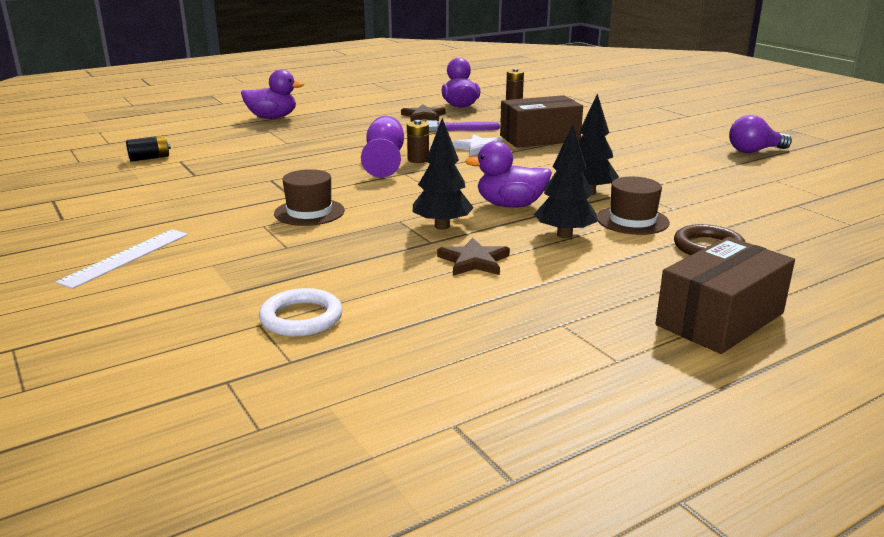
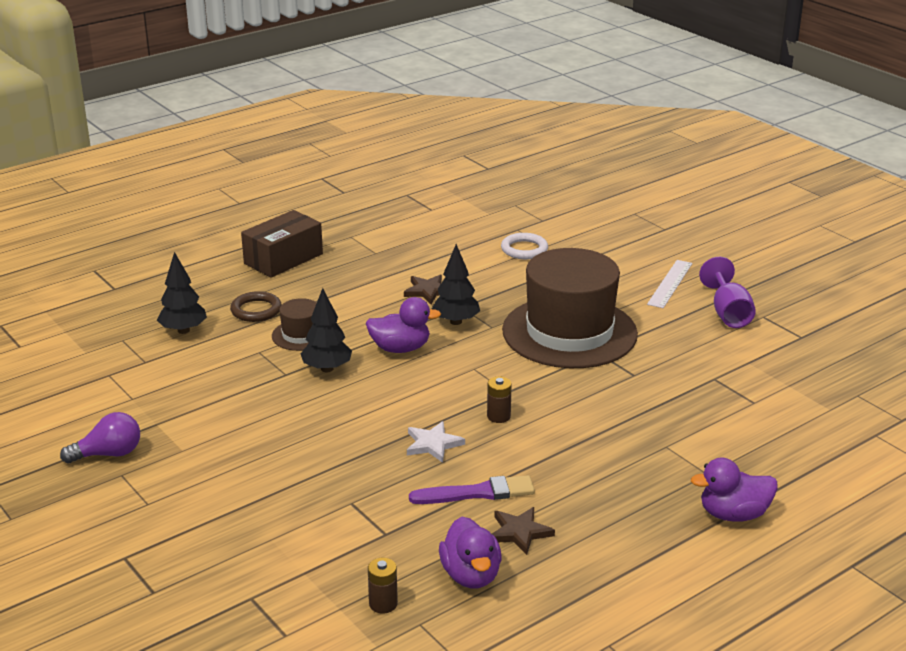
camera: 175 degrees right, 5 degrees up
(149, 158) = (790, 404): black battery -> none
(309, 212) = (569, 332): brown hat -> brown hat, size x2.30
(385, 159) = (535, 416): purple goblet -> purple goblet (728, 313)
(539, 138) = (358, 472): brown box -> none
(564, 235) = (360, 317): black tree -> black tree (183, 330)

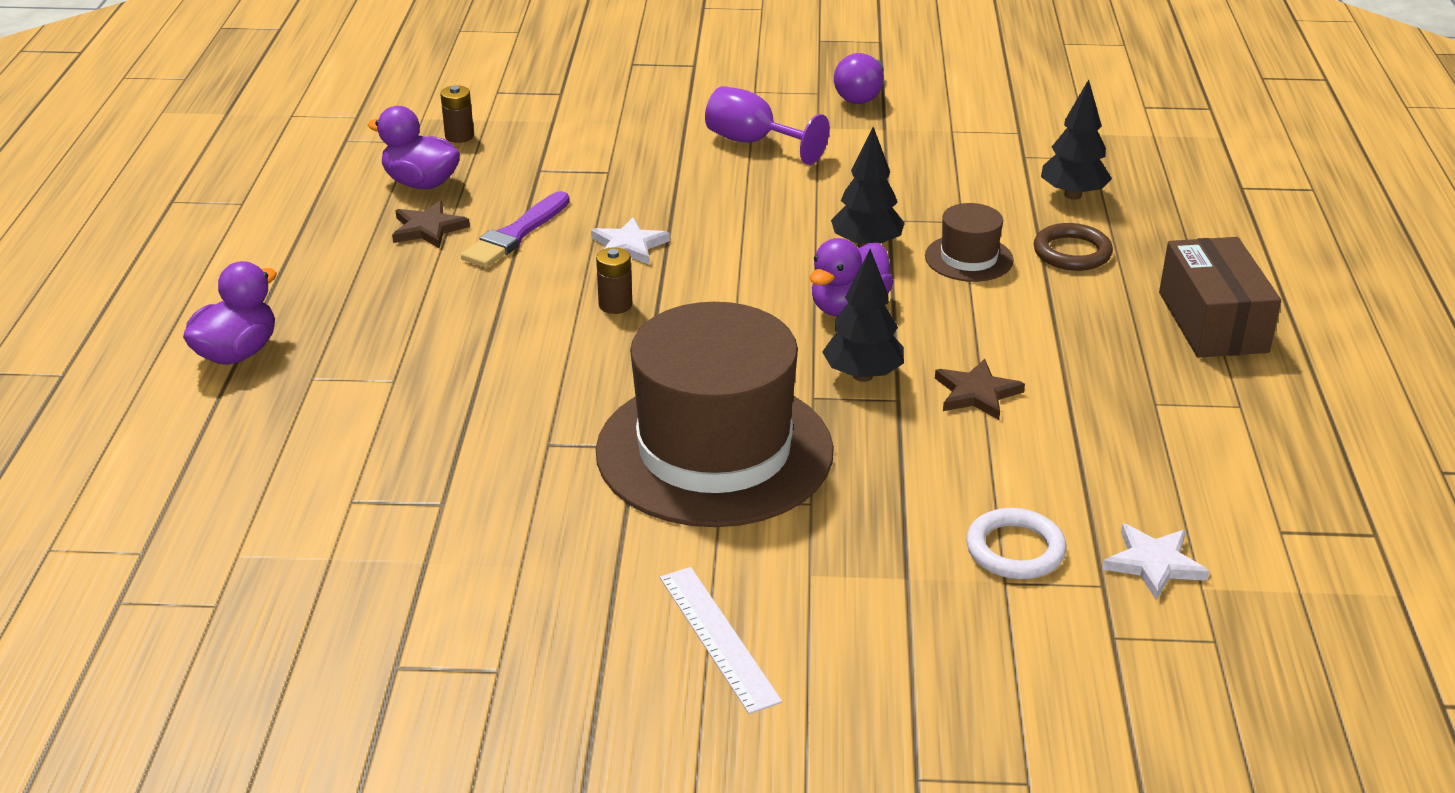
camera: 130 degrees right, 5 degrees up
(489, 224) = (1154, 564): none -> white star
(728, 313) = (556, 637): purple goblet -> purple goblet (753, 142)

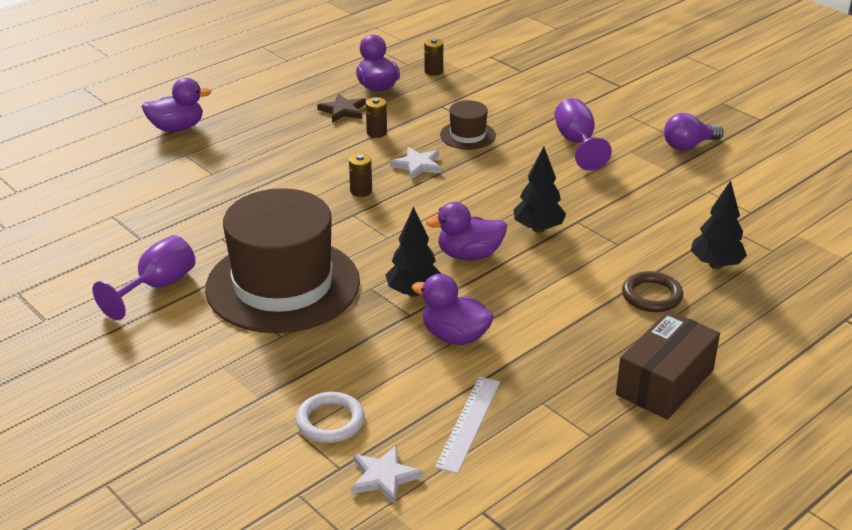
camera: 45 degrees right, 0 degrees up
(516, 234) = (376, 133): purple brush -> brown battery
(571, 542) = (158, 287): none -> purple goblet
(718, 638) = (139, 366): white ruler -> white ruler (468, 423)
(969, 258) = (583, 266): brown hat -> brown hat (467, 135)
(977, 393) = (454, 336): brown star -> purple duck

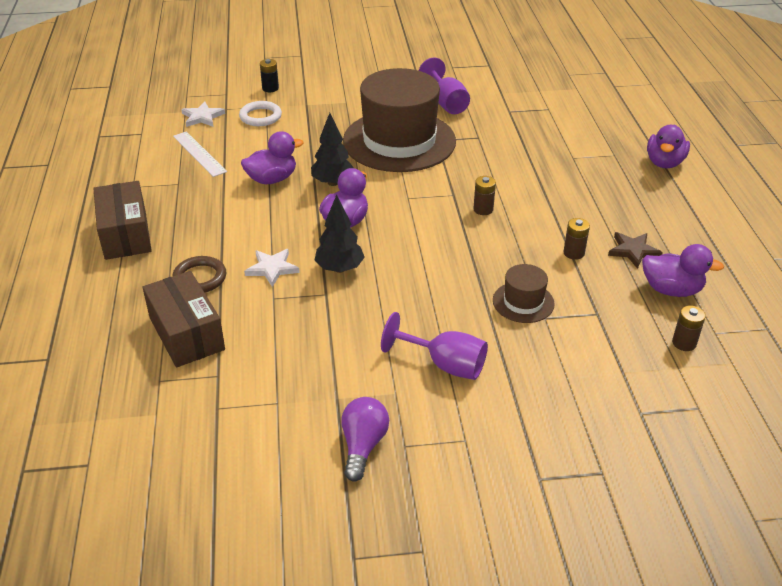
camera: 125 degrees right, 5 degrees up
(243, 456) = (270, 88): none -> black battery
(417, 165) = (496, 251): white star -> white star (272, 268)
(715, 264) = (187, 333): black tree -> brown box

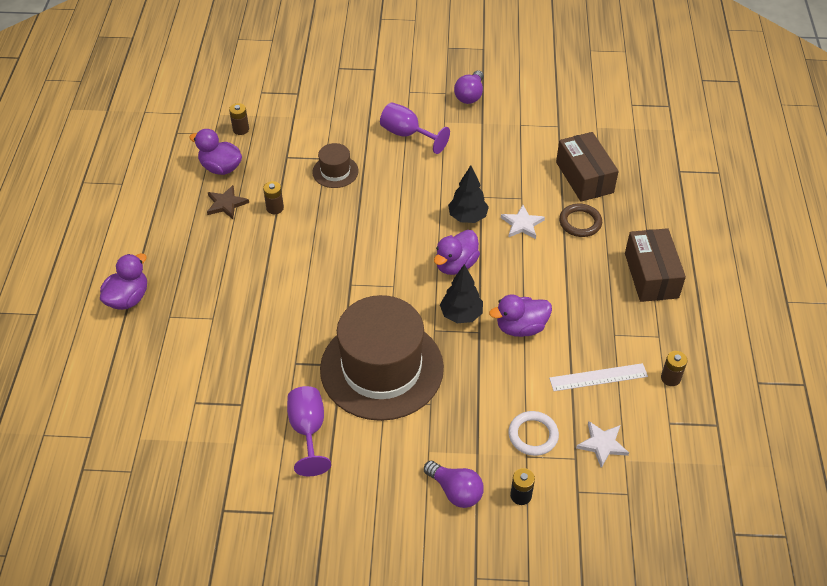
camera: 170 degrees left, 10 degrees up
(199, 153) = (598, 377): white ruler -> white ruler turned 75 degrees counterclockwise
(320, 86) = (455, 491): none -> purple light bulb
(483, 209) = (330, 262): brown battery -> brown battery (670, 378)

